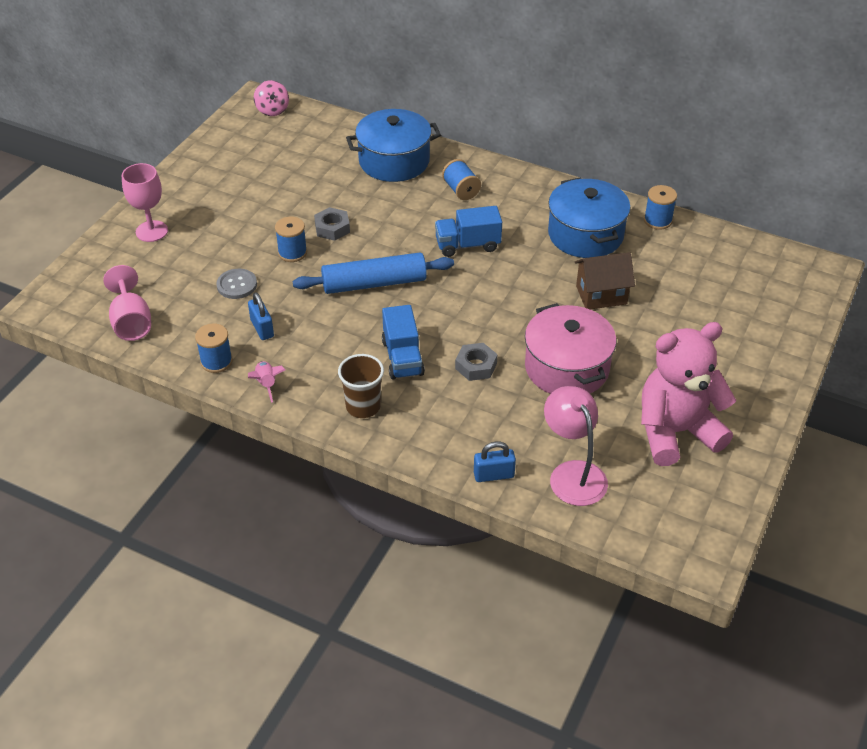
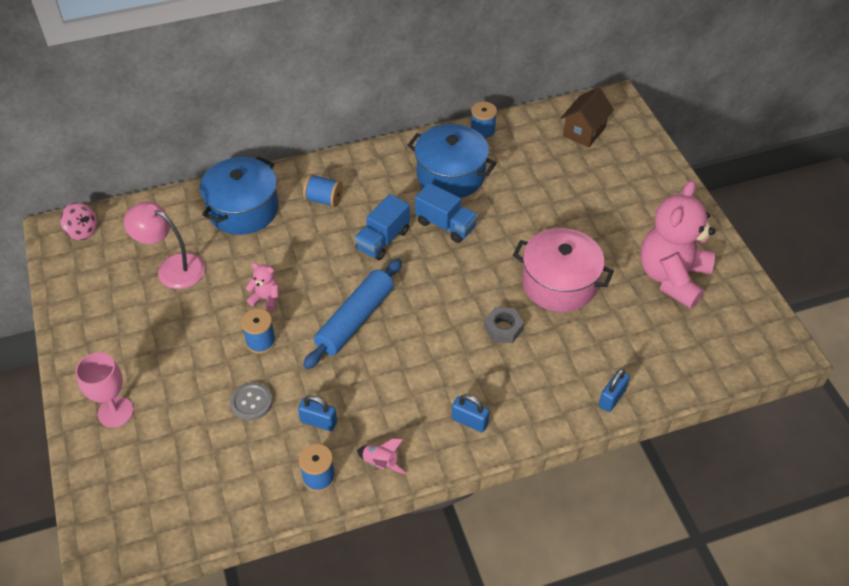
camera: 45 degrees left, 5 degrees up
(131, 322) = (205, 503): pink goblet -> none
(332, 228) = (266, 298): grey nut -> pink teddy bear
(363, 406) = (469, 421): brown cup -> blue padlock
(402, 358) = (448, 362): blue truck -> blue truck (445, 225)
(573, 473) = (653, 355): pink lamp -> pink lamp (172, 268)
(601, 295) = (515, 213): brown house -> brown house (584, 132)

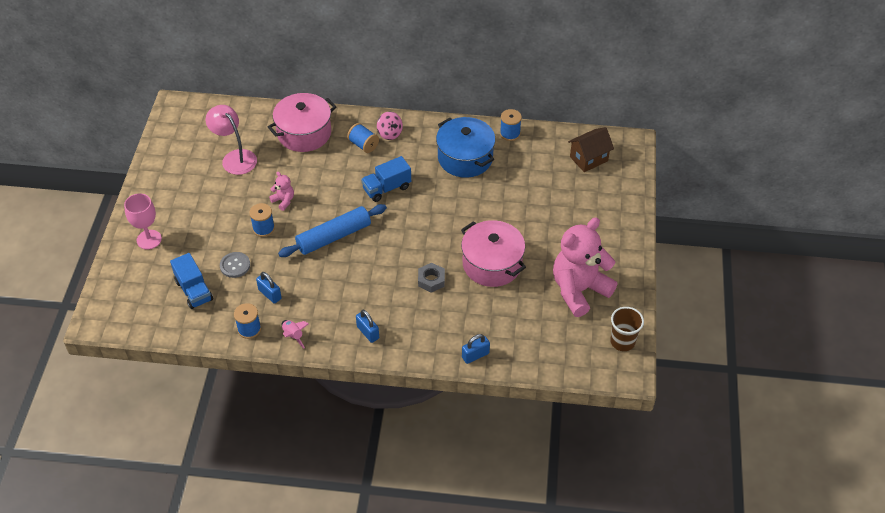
camera: 25 degrees right, 0 degrees up
(82, 231) = (191, 112): pink spinning top -> pink spinning top (390, 133)
(243, 209) = (304, 133): blue pot -> pink pot
(445, 225) = (438, 193): blue truck -> blue truck (194, 290)
(756, 317) = (622, 341): none -> brown cup

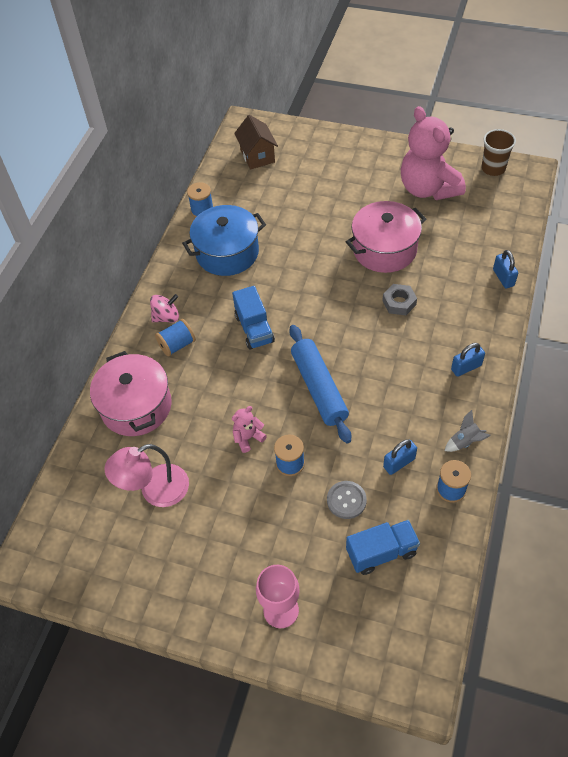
camera: 75 degrees left, 5 degrees up
(293, 336) = (465, 441): pink rocket -> grey rocket

